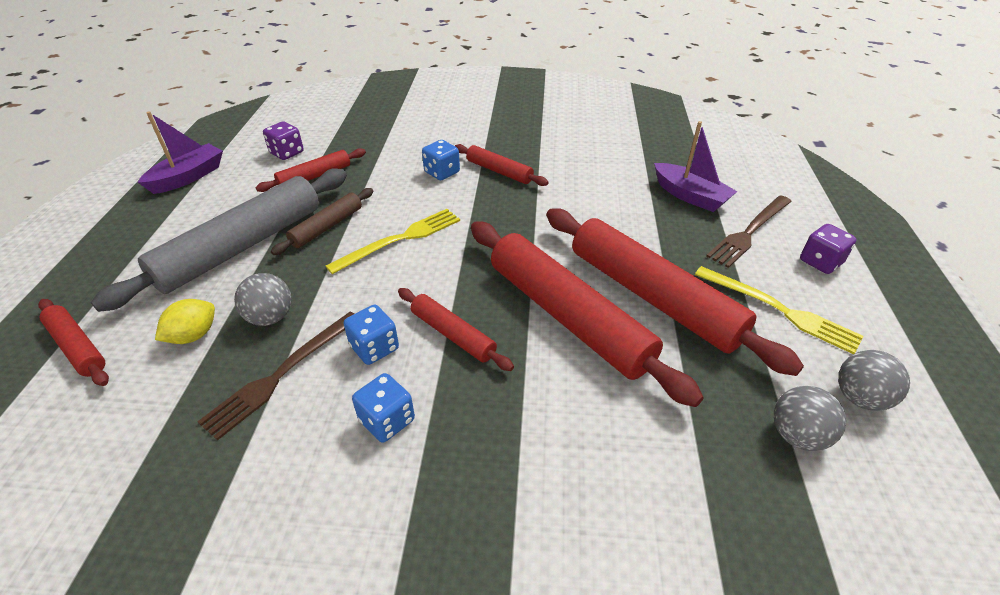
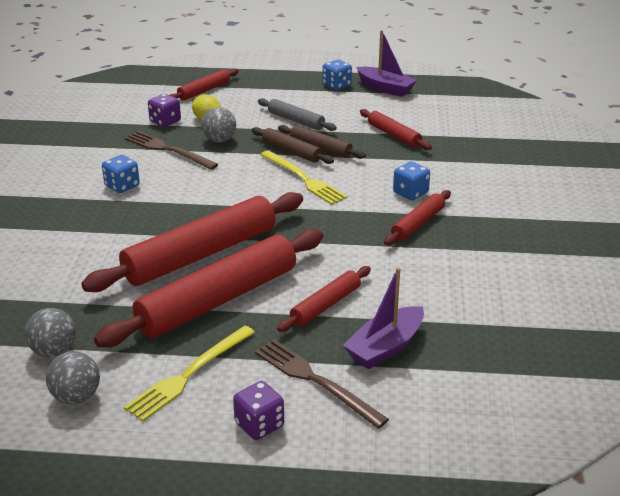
camera: 90 degrees right, 10 degrees down
(242, 246) = (296, 121): grey rolling pin -> grey rolling pin, size x0.49
(287, 153) = (430, 119): purple dice -> purple dice (165, 121)
(329, 250) = (291, 151): none -> brown rolling pin
(374, 348) = (184, 177): blue dice -> blue dice (336, 85)
(452, 334) = (191, 205): red rolling pin -> red rolling pin (326, 305)

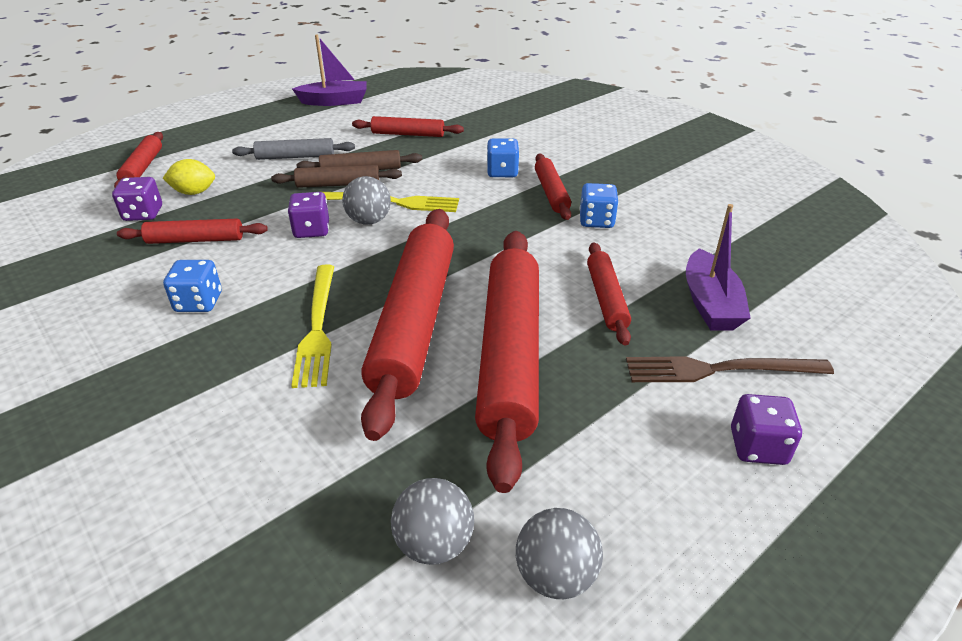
camera: 45 degrees left, 5 degrees up
(168, 150) = (195, 240): brown fork -> red rolling pin
(189, 374) = (617, 449): yellow fork -> yellow fork (317, 327)
(219, 140) = (242, 205): grey ball -> grey ball (369, 221)
(232, 174) = (311, 230): none -> purple dice
(336, 85) = (284, 114): blue dice -> blue dice (596, 221)

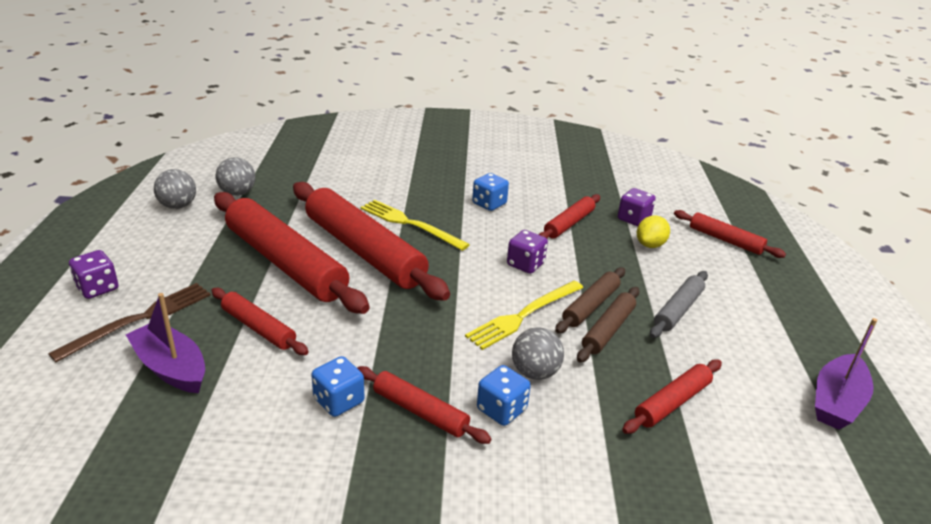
camera: 130 degrees right, 5 degrees down
(369, 221) = (507, 291): grey ball -> grey ball (535, 372)

